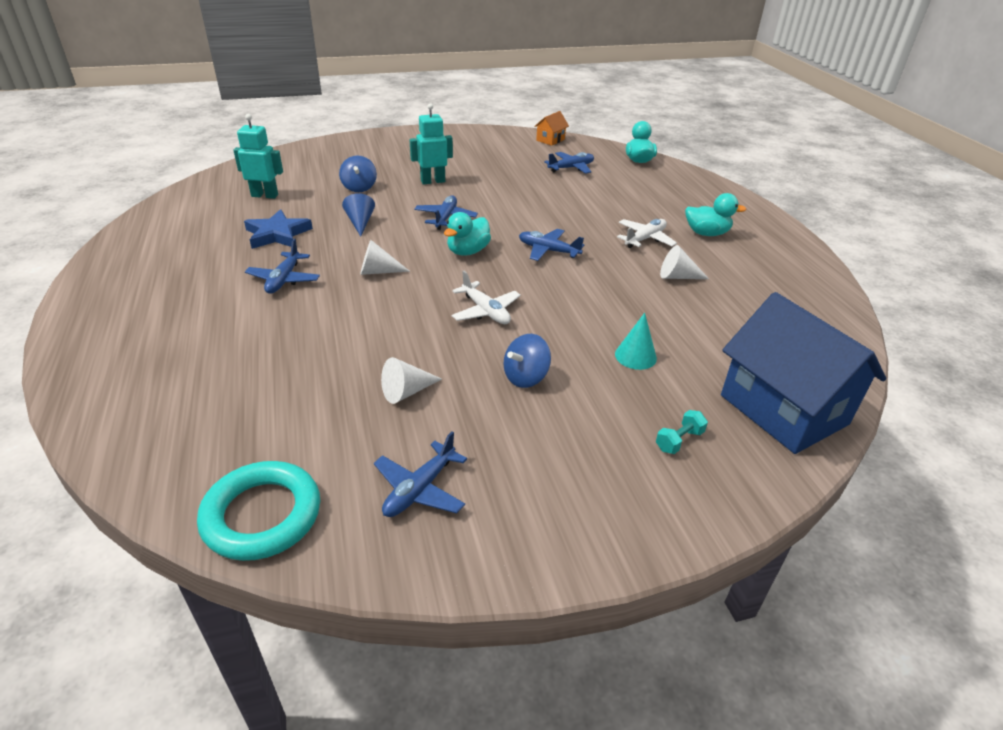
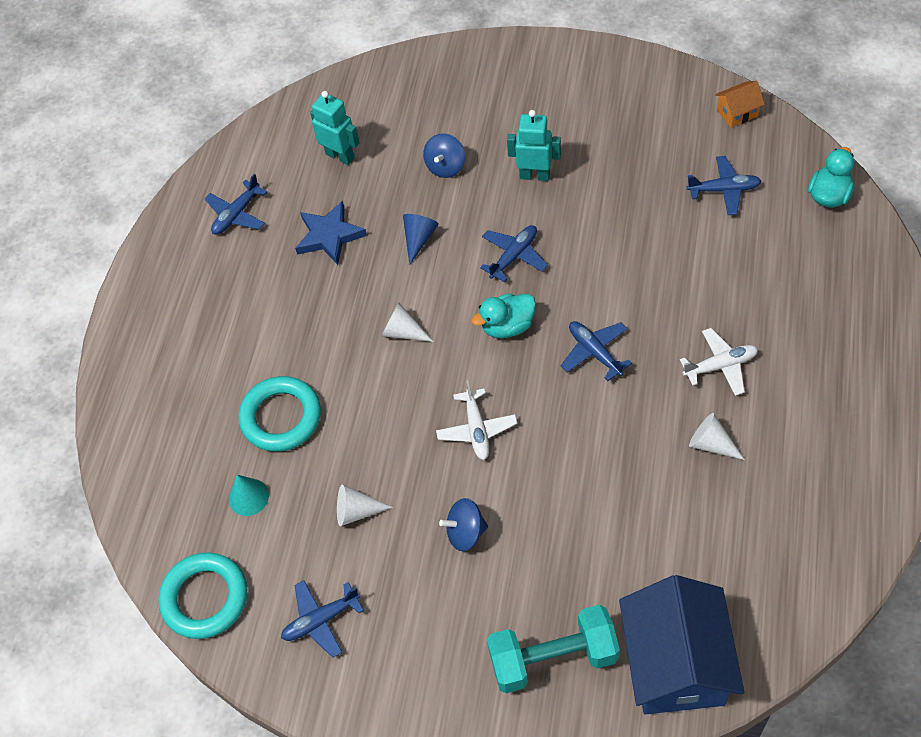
camera: 35 degrees right, 20 degrees up
(284, 279) = (310, 316): blue plane -> blue plane (237, 214)
(287, 347) = (281, 417): none -> turquoise ring
(635, 356) = (583, 544): turquoise cone -> turquoise cone (248, 497)
(679, 440) = (553, 658): turquoise dumbbell -> turquoise dumbbell, size x2.46
(706, 233) = (804, 379): turquoise duck -> none

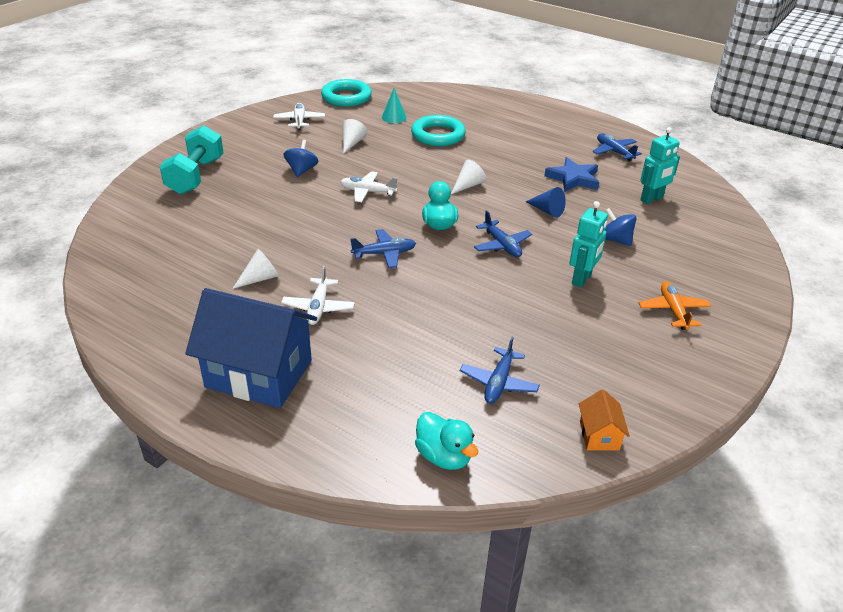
camera: 105 degrees right, 20 degrees down
(321, 620) = (299, 121): blue plane -> white plane
(543, 101) = (673, 311): none -> orange plane
(676, 664) = (139, 213): blue house -> blue house (259, 374)

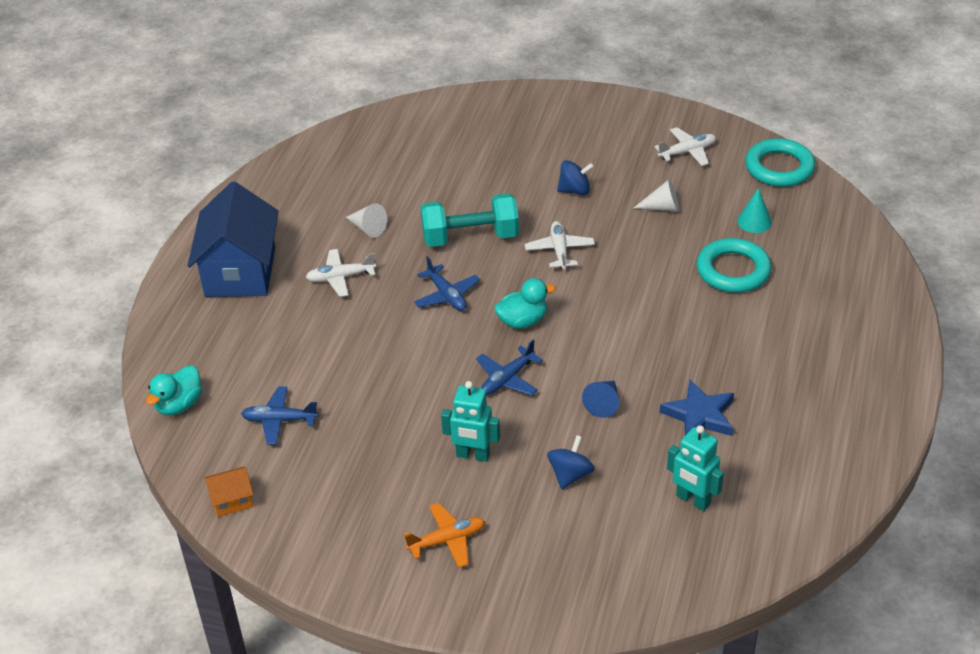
camera: 75 degrees right, 5 degrees up
(196, 176) = (518, 126): turquoise dumbbell -> turquoise dumbbell (470, 237)
(468, 185) = (622, 325): white cone -> none
(614, 152) = (806, 447): blue plane -> none

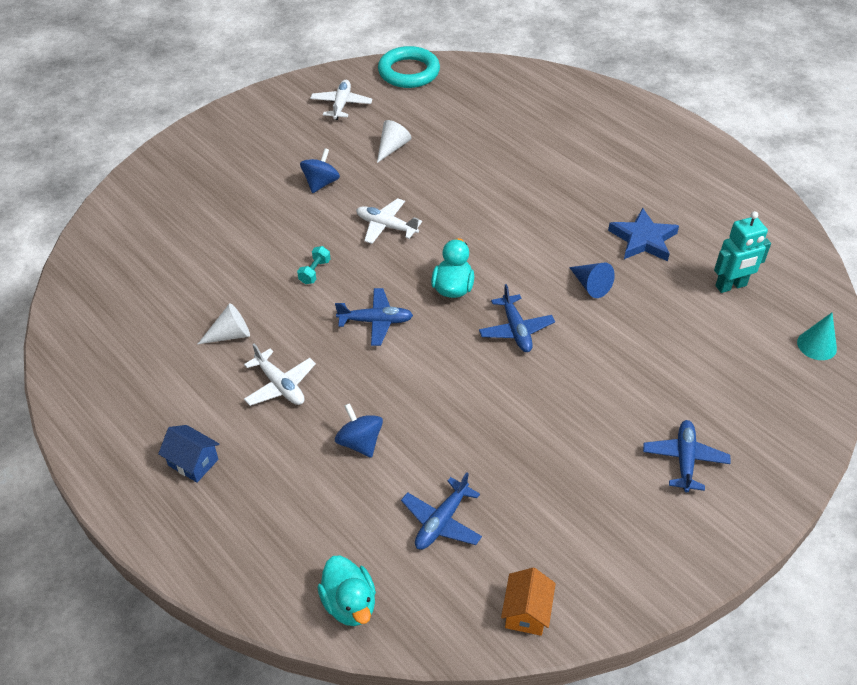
camera: 60 degrees left, 5 degrees up
(240, 272) = (193, 462): blue house -> blue house, size x0.43
(340, 277) = (280, 385): white plane -> white plane turned 60 degrees counterclockwise
(447, 540) = (684, 459): orange plane -> blue plane
(470, 237) = (315, 272): turquoise dumbbell -> turquoise dumbbell, size x0.41
(473, 455) = (592, 395): turquoise robot -> none
(570, 475) = (658, 343): blue spinning top -> blue spinning top (360, 442)
(733, 270) = (499, 147): turquoise ring -> none
(754, 221) = (455, 112): turquoise cone -> turquoise cone (816, 345)

